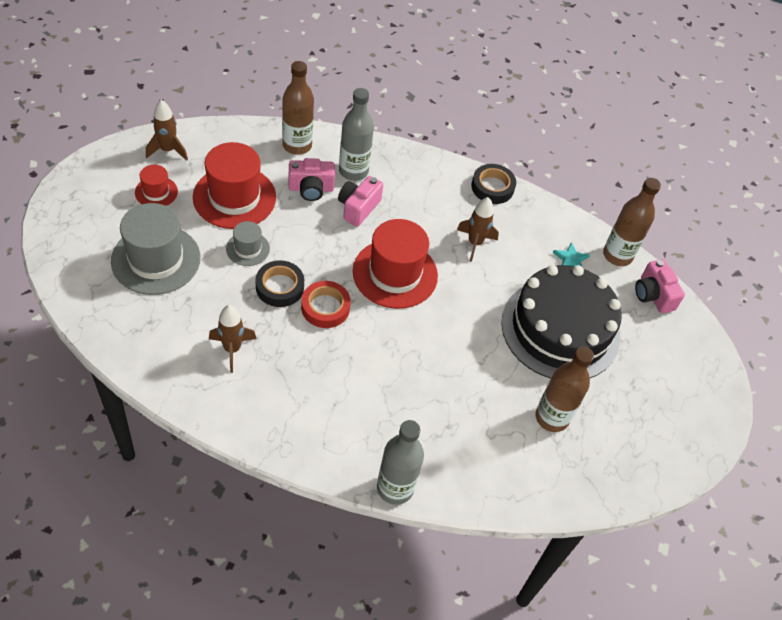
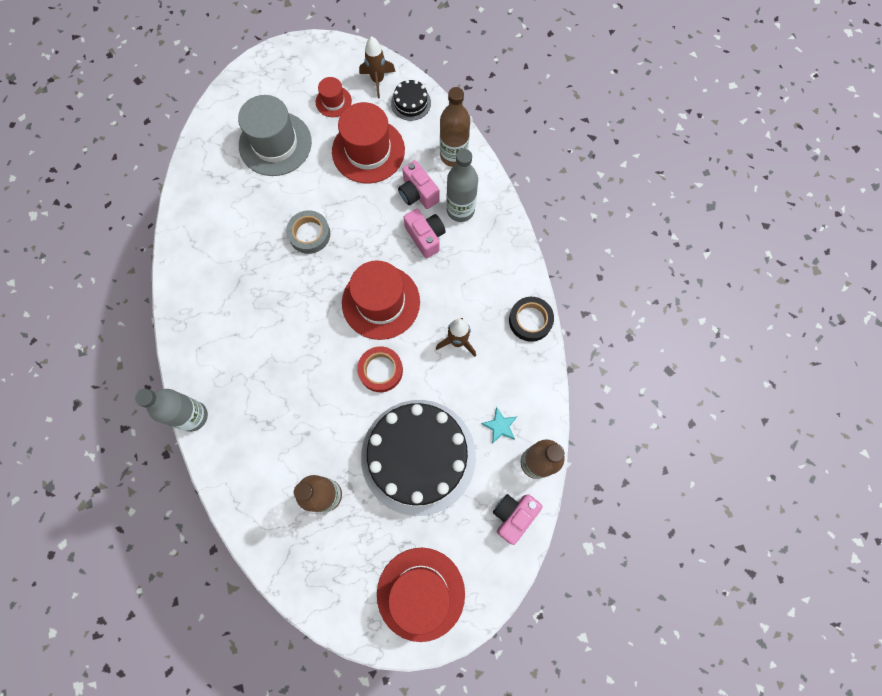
camera: 65 degrees right, 20 degrees up
(215, 142) = (411, 103): none -> black cake
(232, 349) = (235, 241): brown rocket -> none
(248, 249) = (328, 191): grey hat -> none
(279, 287) = (309, 234): black tape -> grey tape
(325, 307) = (313, 275): red tape -> red tape (380, 370)
(358, 208) = (425, 237): pink camera -> pink camera turned 60 degrees clockwise
(683, 396) = (420, 593): none -> red hat

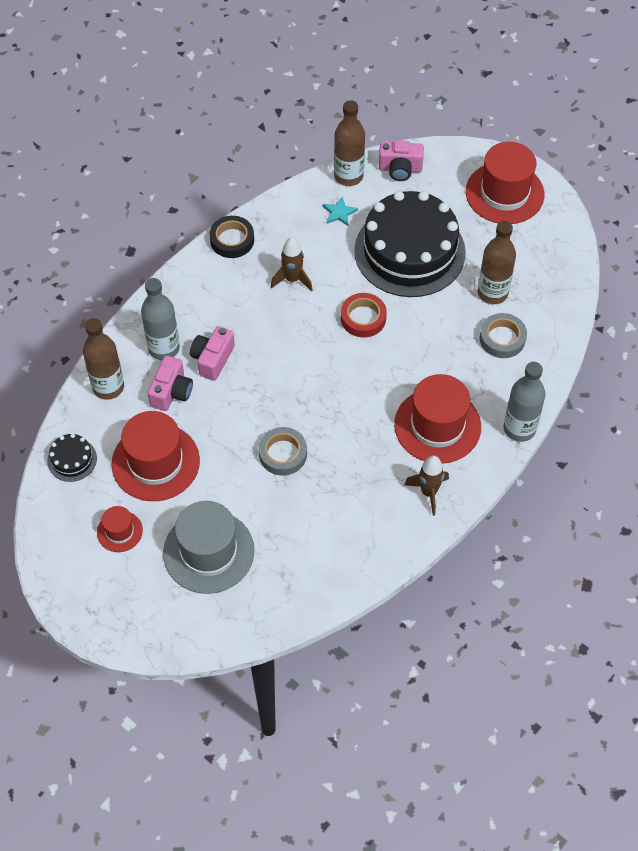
camera: 125 degrees left, 15 degrees down
(278, 467) = (502, 338): none -> grey tape
(377, 80) = (64, 507): brown rocket -> brown rocket (428, 492)
(381, 302) = (303, 355): red hat -> red hat (437, 426)

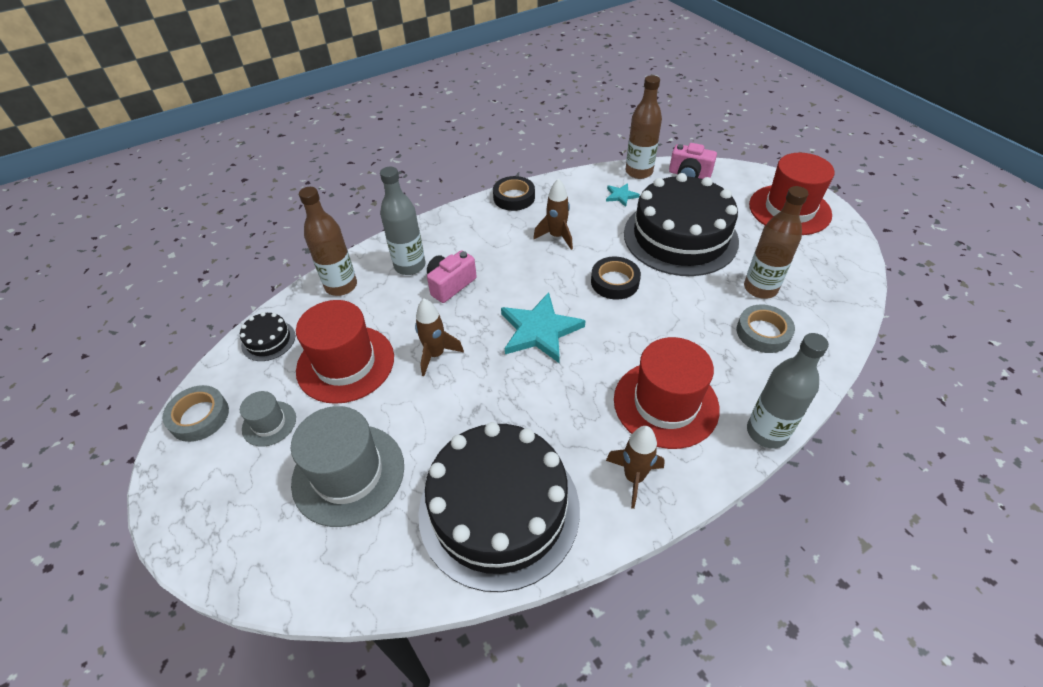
camera: 20 degrees right, 10 degrees down
(119, 531) = (269, 423): red hat -> grey hat
(171, 392) = (397, 303): pink camera -> none
(231, 433) = (435, 355): none -> brown rocket
(283, 454) = (479, 389): grey tape -> grey tape (199, 417)
(313, 385) = (539, 330): none -> turquoise star
(336, 544) = (499, 509): none -> black cake
(363, 318) = (614, 282): red tape -> black tape

